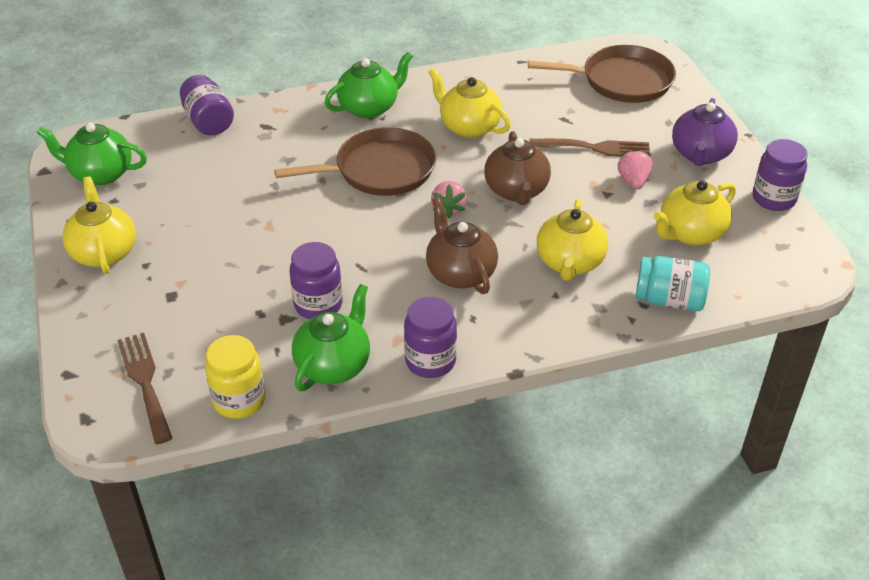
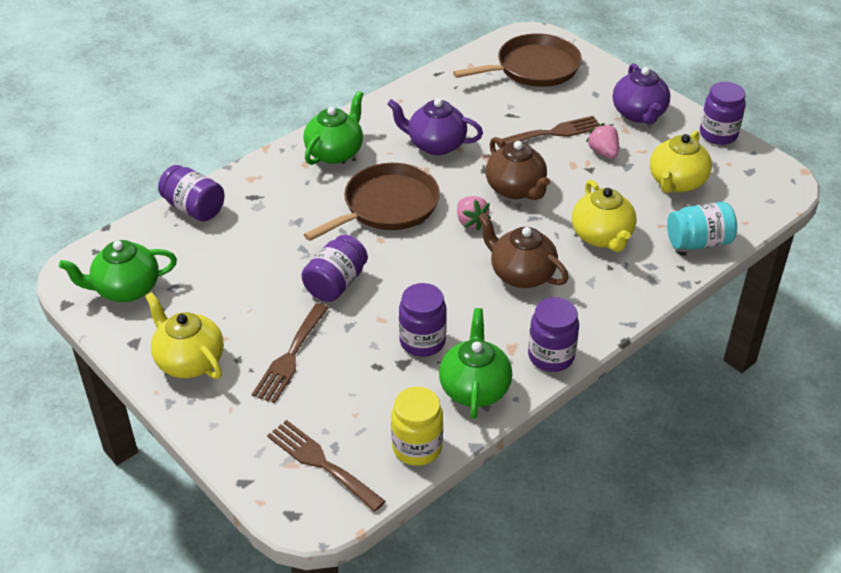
camera: 25 degrees left, 0 degrees up
(190, 278) = (290, 357): none -> brown fork
(280, 226) = (336, 284): none -> purple jar
(469, 127) = (435, 145): yellow teapot -> purple teapot

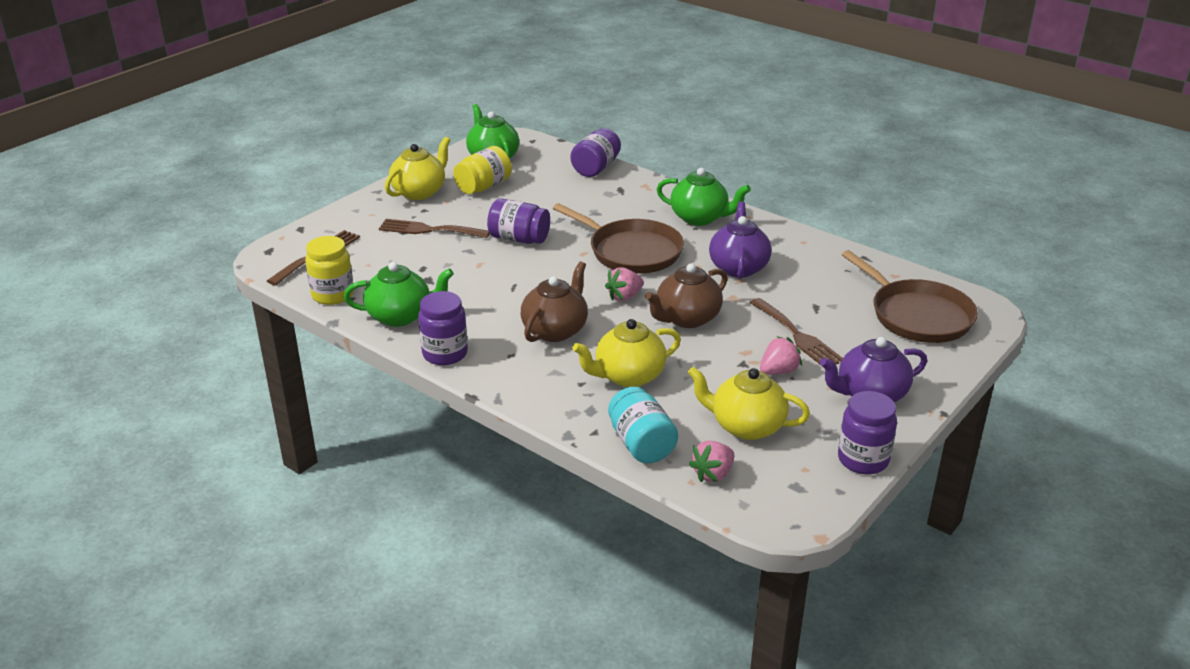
camera: 80 degrees right, 10 degrees down
(200, 303) = (483, 186): none -> yellow jar
(422, 341) = (454, 286): purple jar -> none
(736, 209) = (713, 474): none -> pink strawberry

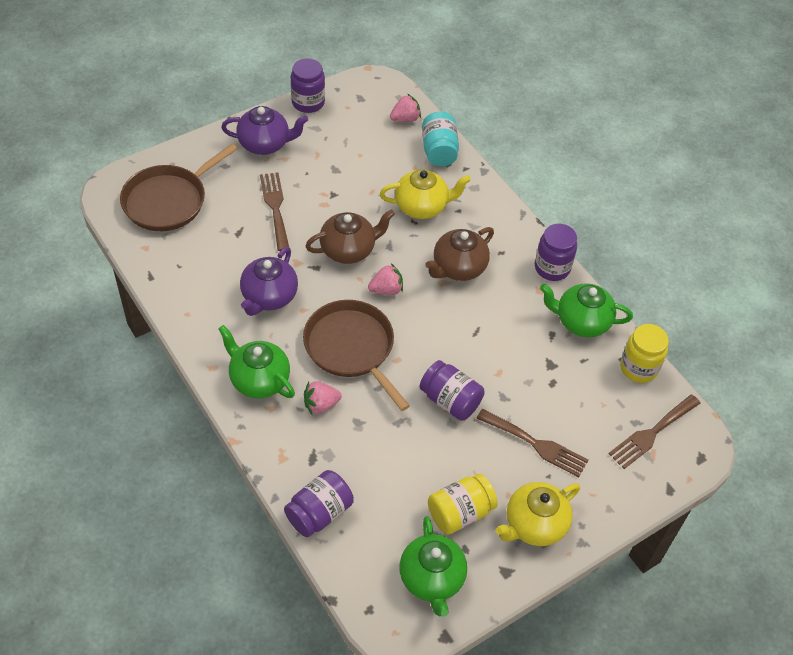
camera: 165 degrees left, 20 degrees up
(746, 426) = (364, 144): yellow teapot -> none
(778, 371) = (312, 180): pink strawberry -> pink strawberry (321, 405)
(917, 315) = (168, 200): brown pan -> brown pan turned 120 degrees counterclockwise

